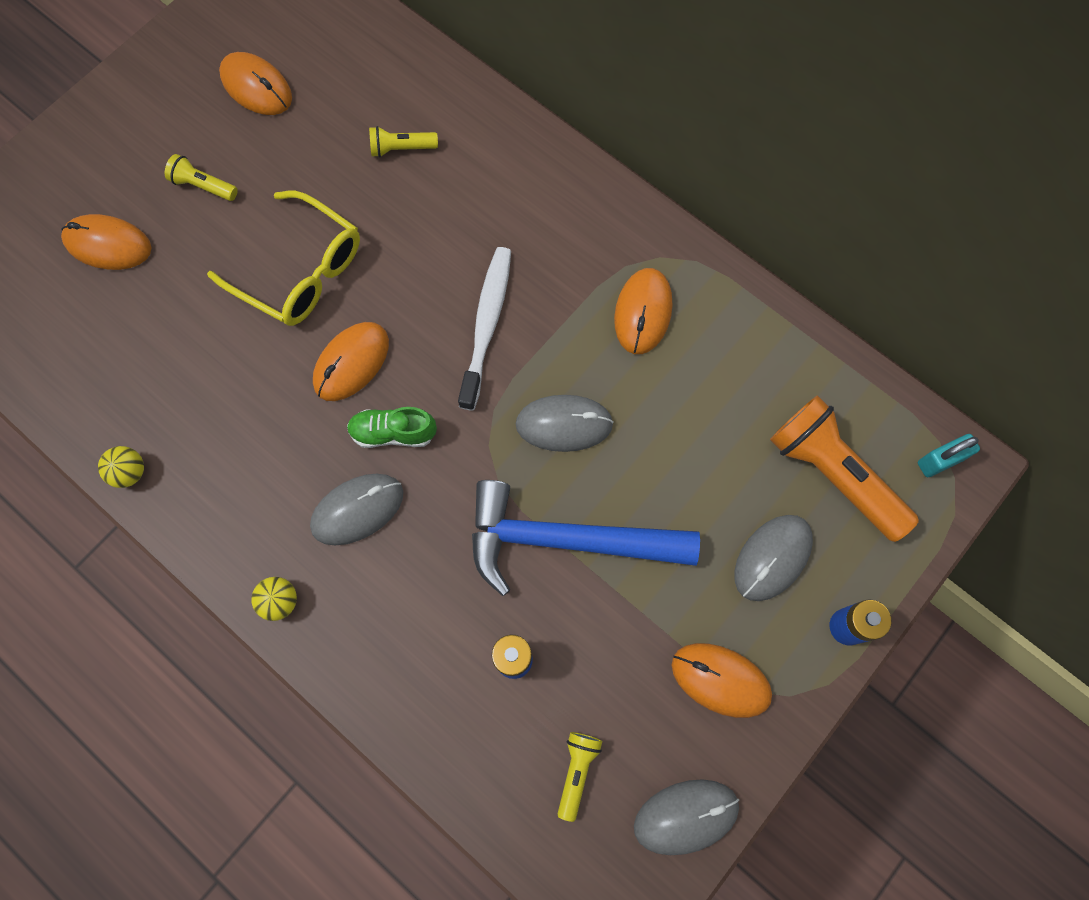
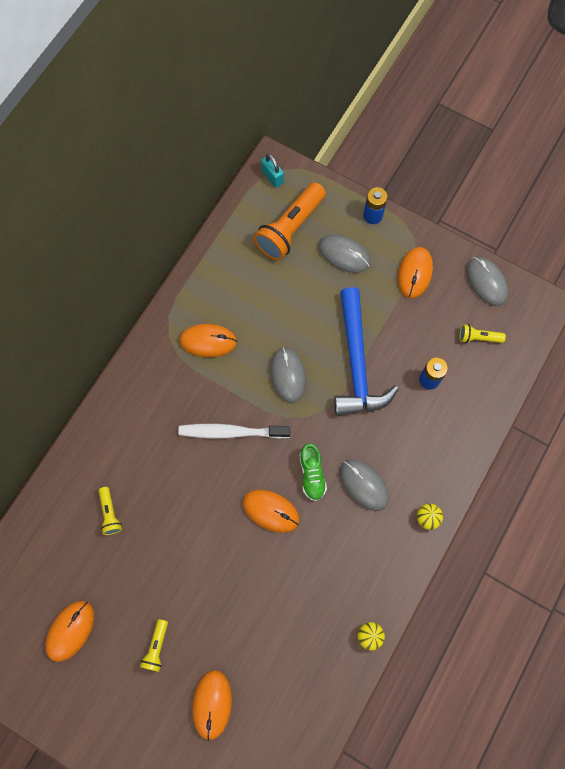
camera: 100 degrees left, 0 degrees up
(299, 270) = (211, 561): yellow glasses -> none

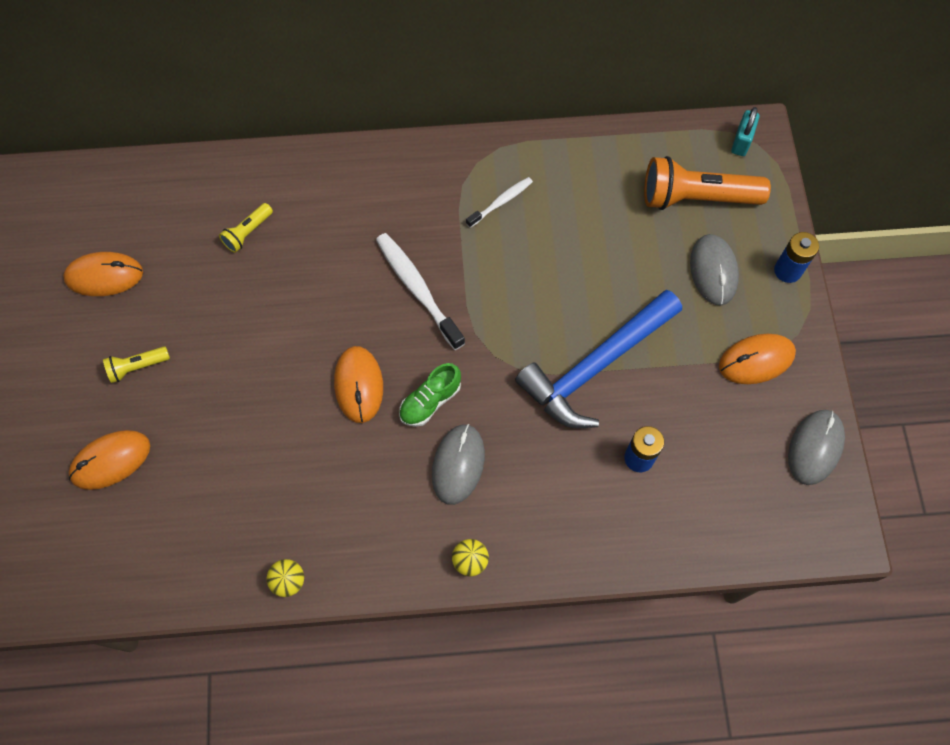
camera: 55 degrees right, 5 degrees down
(208, 341) = (501, 202): orange mouse -> white toothbrush
(288, 375) = (524, 304): grey mouse -> none
(478, 338) = (736, 482): yellow flashlight -> none

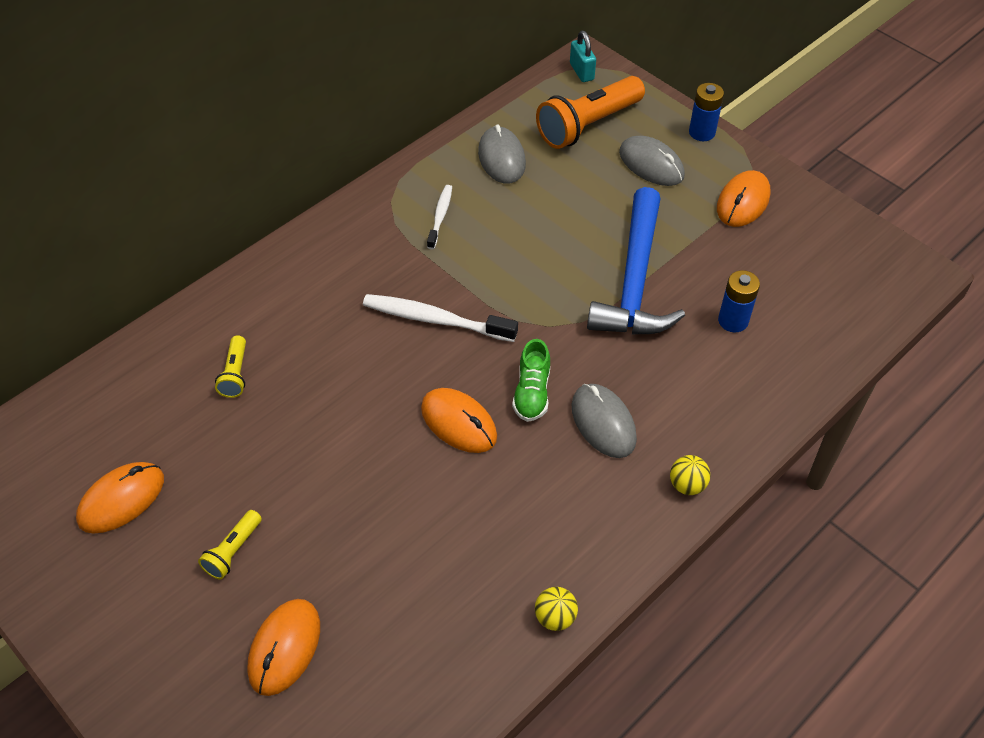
camera: 40 degrees left, 15 degrees down
(815, 447) = (841, 230): grey mouse -> grey mouse (501, 158)

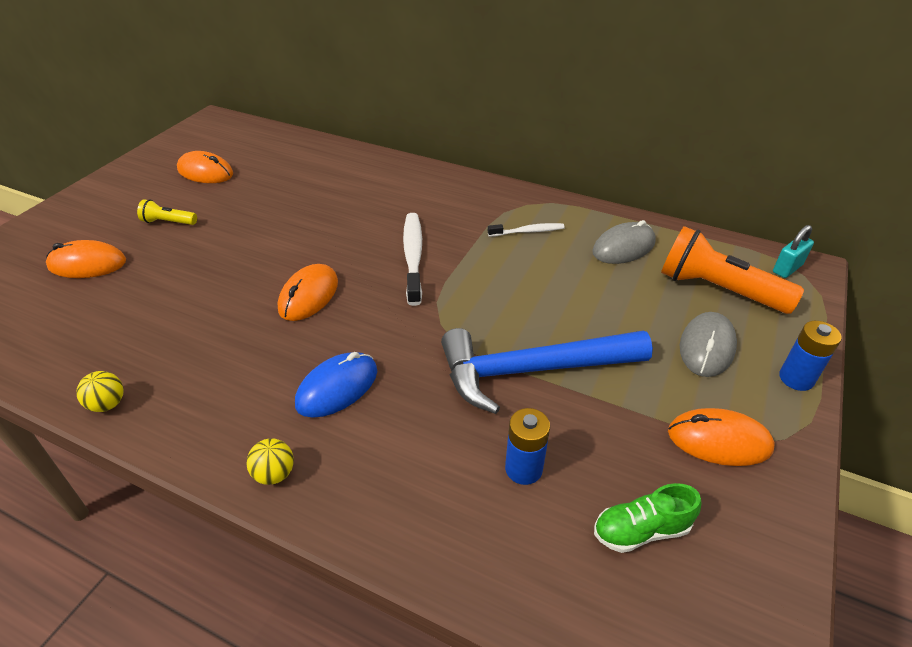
camera: 70 degrees right, 10 degrees down
(235, 374) = (320, 184): yellow flashlight -> none
(532, 393) = (356, 331): green shoe -> green shoe (641, 530)
(603, 423) = (337, 387): grey mouse -> blue mouse

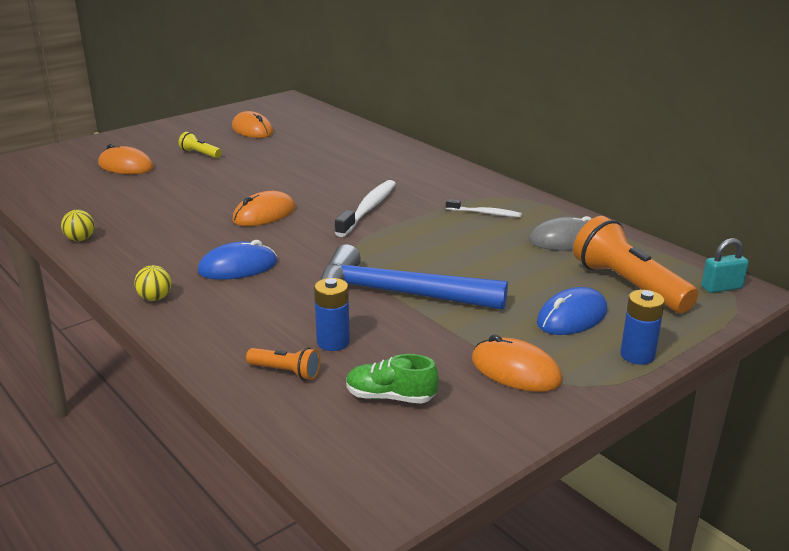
camera: 25 degrees right, 15 degrees down
(510, 537) = (286, 372): none -> orange flashlight
(707, 347) = (572, 317): grey mouse -> blue mouse

